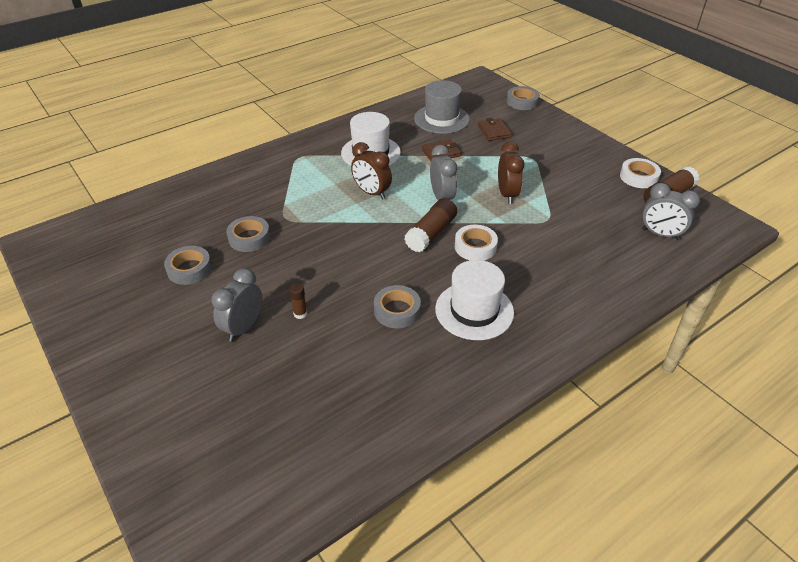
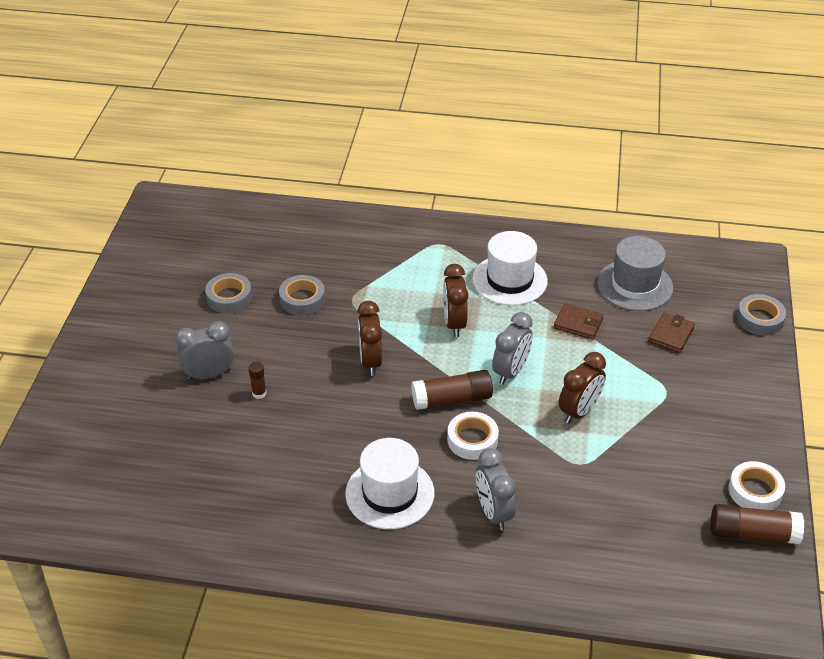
camera: 45 degrees right, 0 degrees up
(350, 245) = (370, 361): none -> brown clock
(397, 310) = (330, 446): grey tape -> none
(660, 234) = (675, 562): grey clock -> grey clock (493, 512)

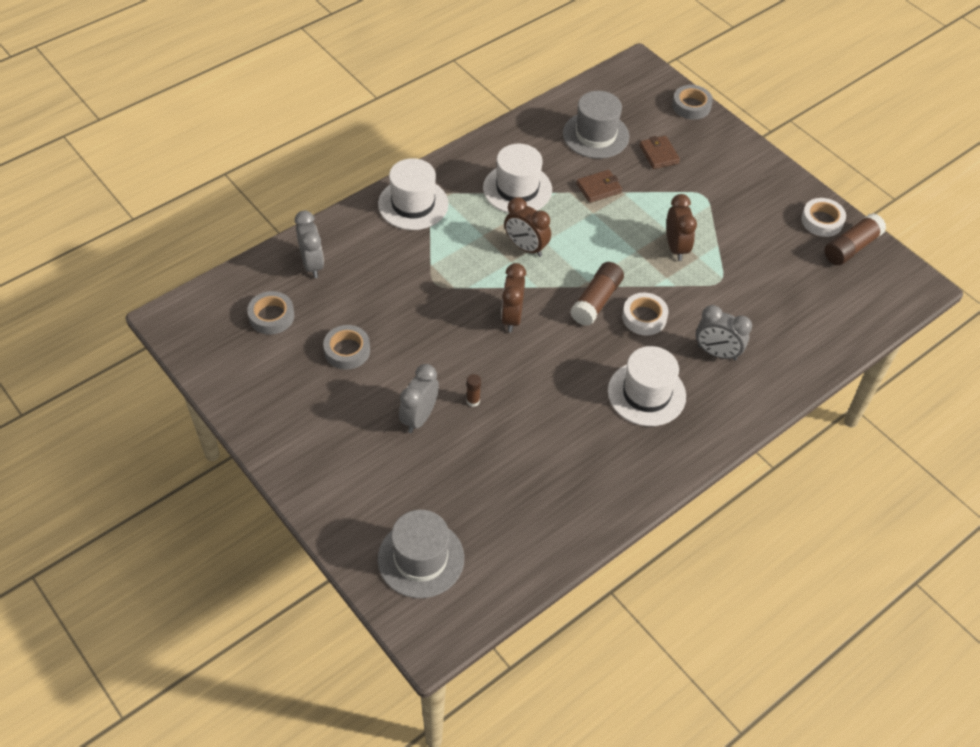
camera: 50 degrees left, 10 degrees up
(74, 461) = (421, 558): none -> grey hat
(302, 299) = (401, 310): grey tape -> grey tape (271, 316)
(370, 361) = (511, 317): brown clock -> brown clock turned 60 degrees clockwise
(415, 238) = (413, 204): none -> white hat
(511, 372) = (604, 253): grey clock -> grey clock (312, 264)

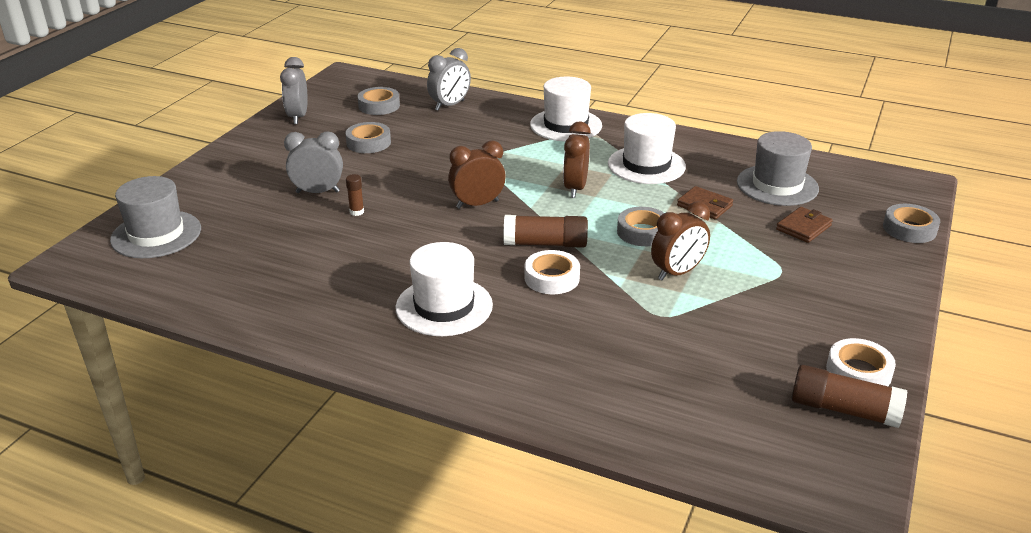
camera: 65 degrees right, 20 degrees down
(613, 239) = (642, 232): none -> grey tape
(717, 353) = (546, 340): grey clock -> grey clock (298, 117)

